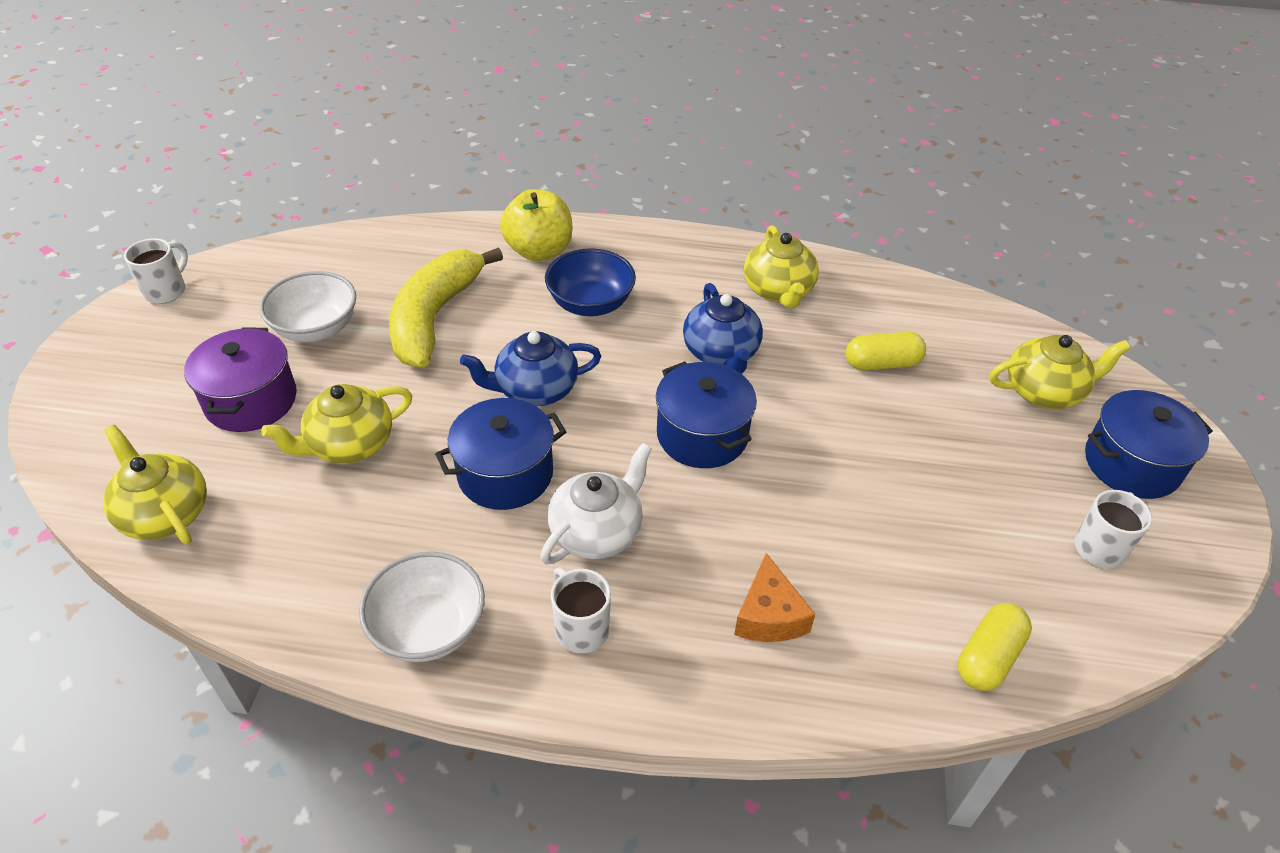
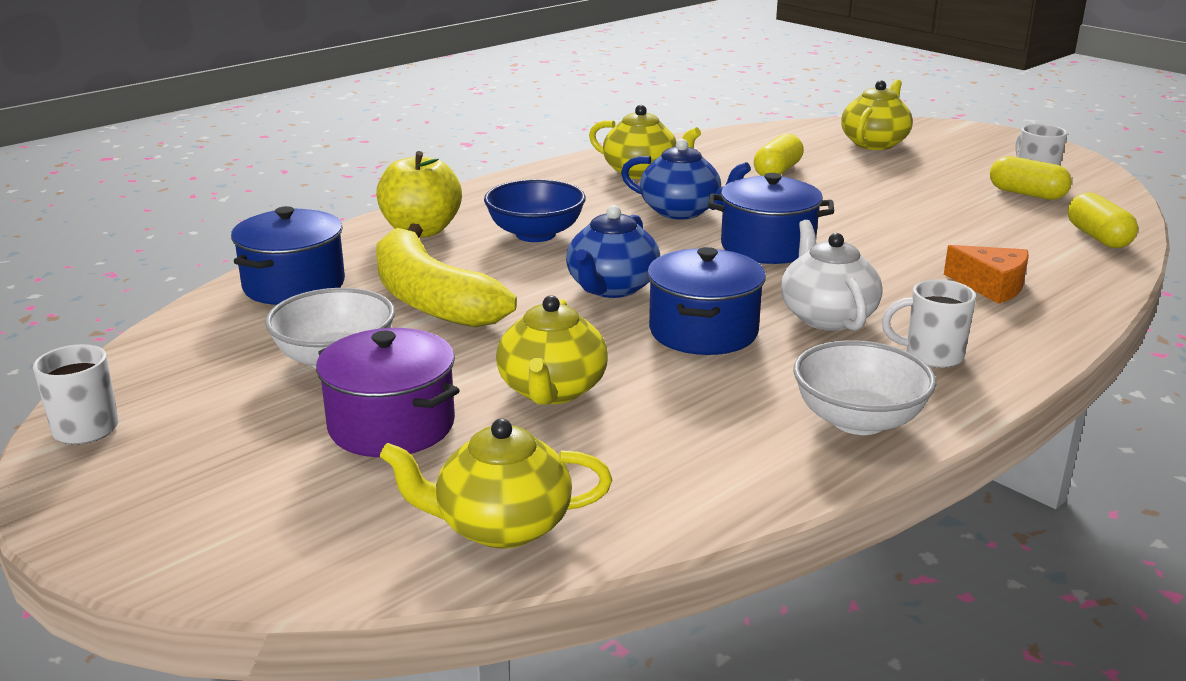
camera: 50 degrees left, 20 degrees down
(1046, 557) = (1027, 194): none -> yellow capsule
(1131, 464) = (971, 147): blue pot -> blue pot (294, 285)

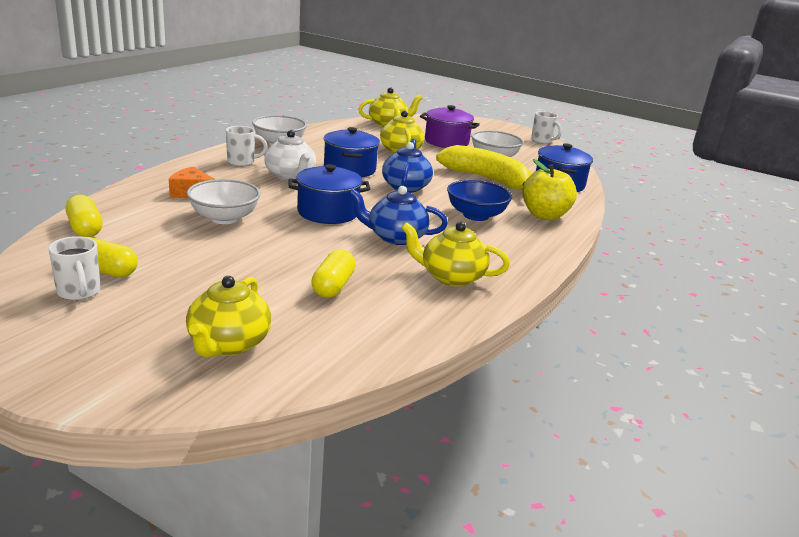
camera: 160 degrees right, 0 degrees up
(920, 244) = (224, 218): none -> white bowl

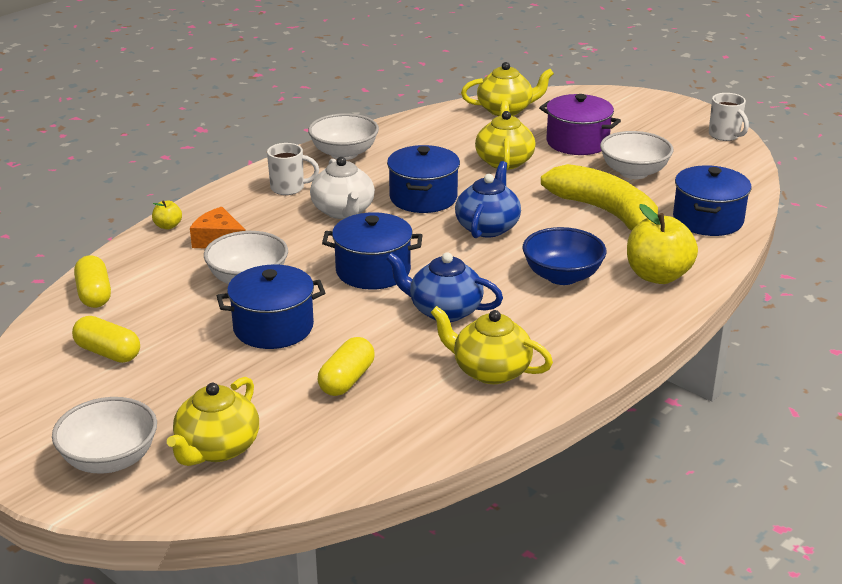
camera: 15 degrees right, 5 degrees up
(79, 292) = (80, 380): white mug -> none
(119, 358) = (110, 459): none -> white bowl
(145, 183) = (168, 226): none -> yellow apple
(256, 250) = (273, 327): none -> blue pot

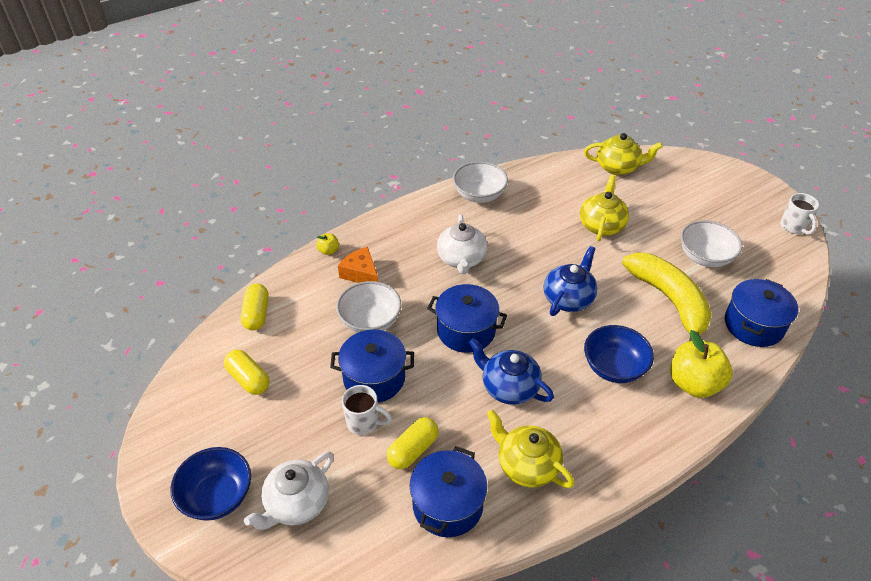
camera: 15 degrees right, 15 degrees up
(110, 459) = (217, 496): white bowl -> blue bowl
(217, 448) = (296, 504): yellow teapot -> white teapot
(289, 188) = (427, 226): white mug -> white mug (364, 422)
(423, 198) = (526, 255): blue pot -> blue pot (447, 505)
(577, 142) = (666, 214): purple pot -> none

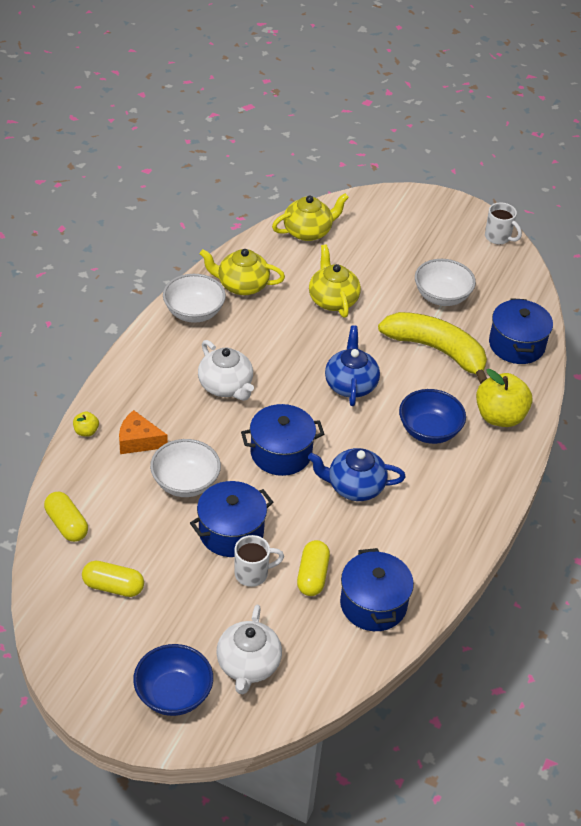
camera: 35 degrees left, 0 degrees up
(526, 465) = (413, 543): yellow teapot -> yellow teapot (241, 285)

